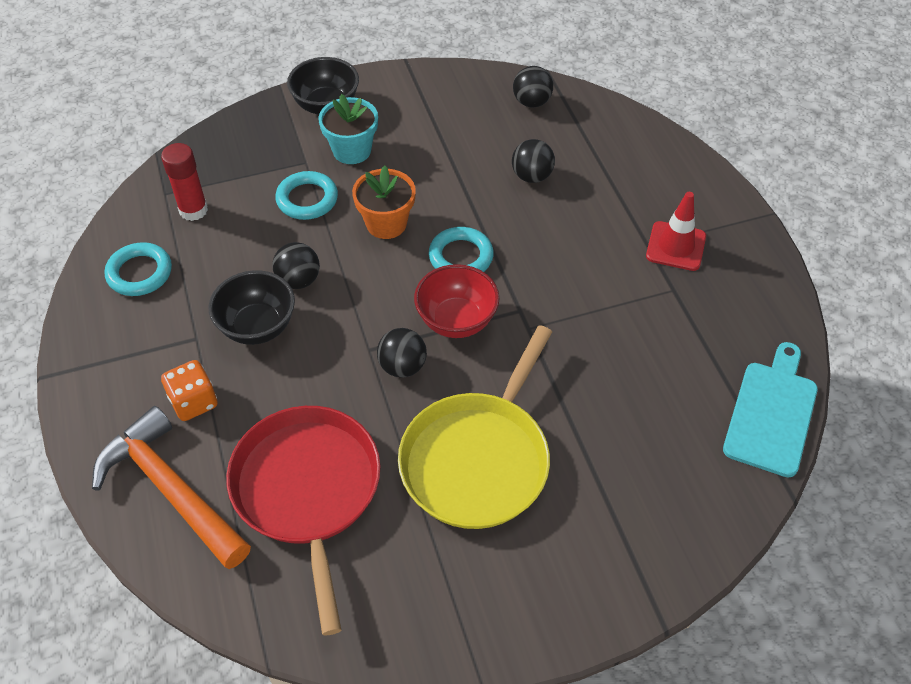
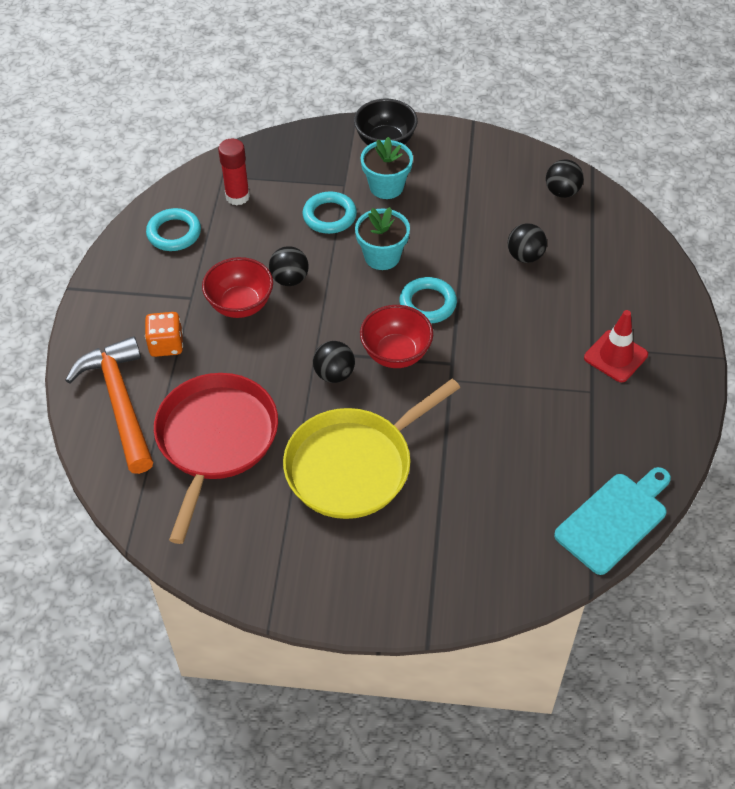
camera: 25 degrees right, 0 degrees up
(257, 327) = (240, 305): black bowl -> red bowl
(386, 223) = (382, 256): orange flower pot -> turquoise flower pot

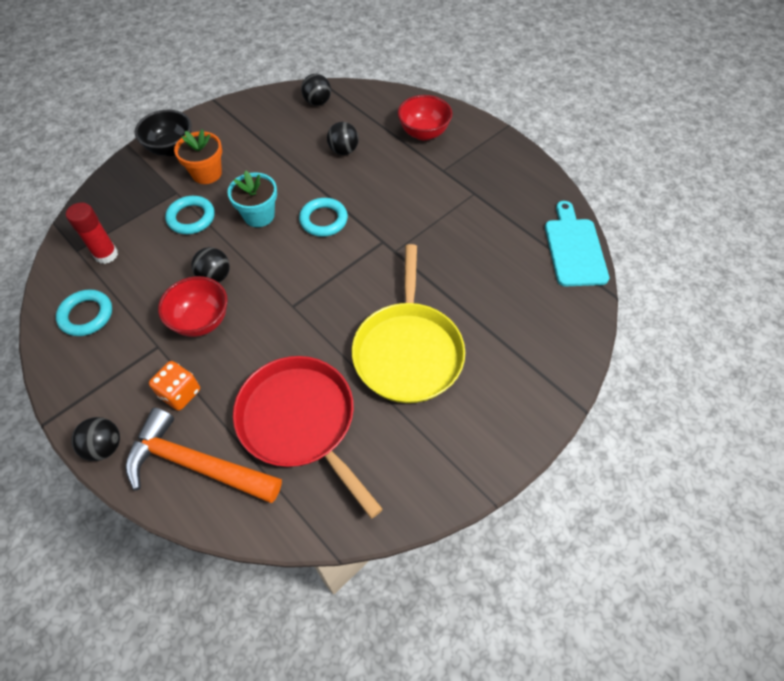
camera: 50 degrees left, 5 degrees up
(334, 374) = (322, 309): black ball -> black ball (105, 446)
(386, 187) = (207, 173): turquoise flower pot -> orange flower pot
(396, 353) = (343, 264): red bowl -> red bowl (423, 133)
(615, 356) = (461, 165): red traffic cone -> none

